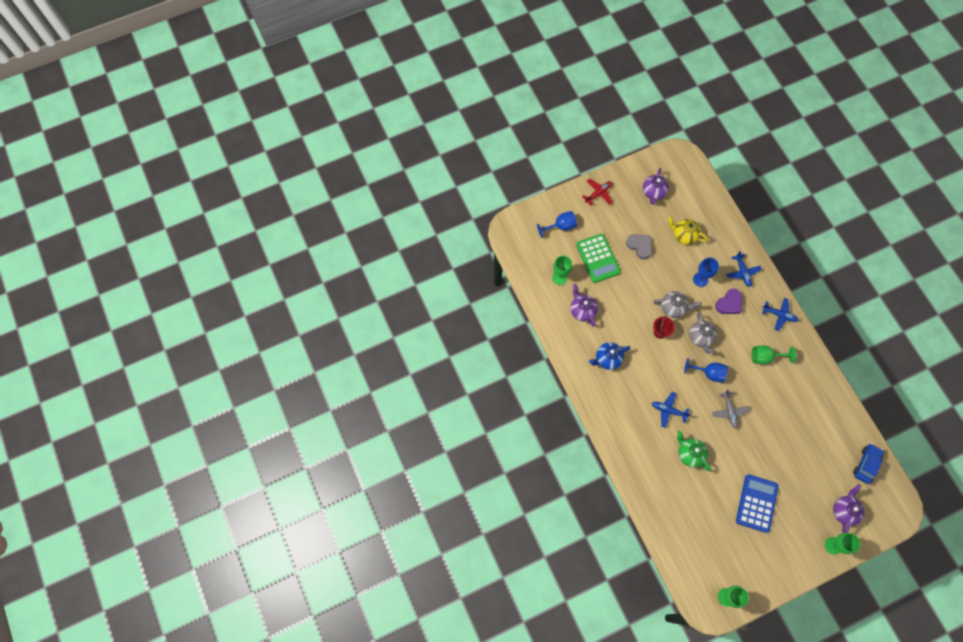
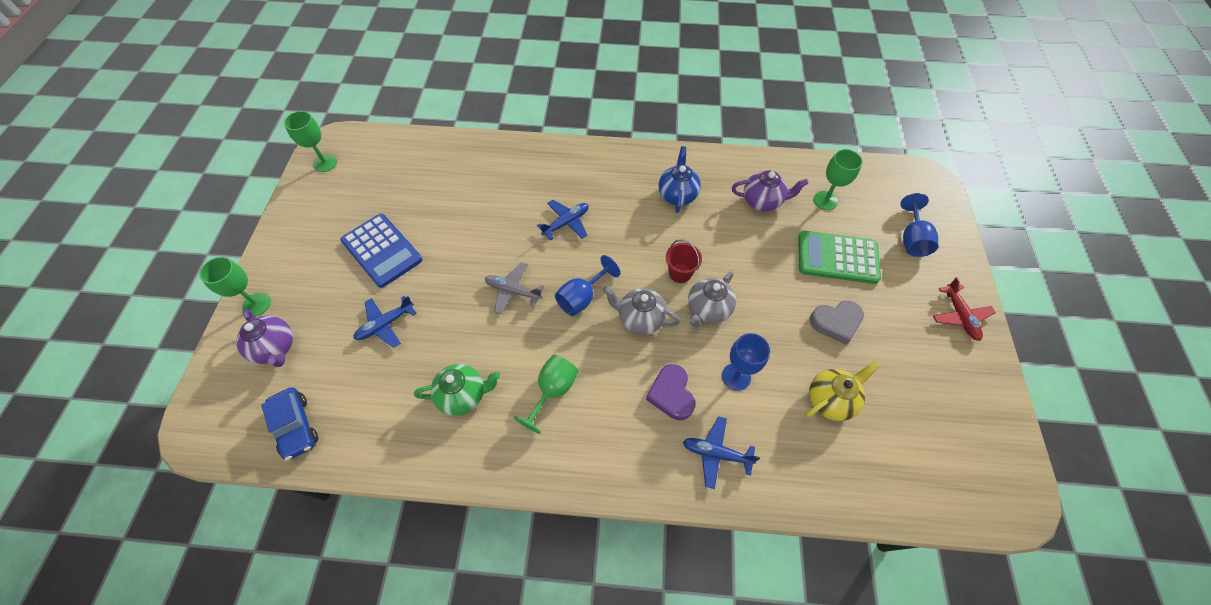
camera: 120 degrees right, 10 degrees down
(653, 192) = (937, 401): purple teapot -> none
(689, 454) = (497, 215): green teapot -> green teapot (463, 395)
(779, 315) = (606, 463): blue plane -> blue plane (385, 324)

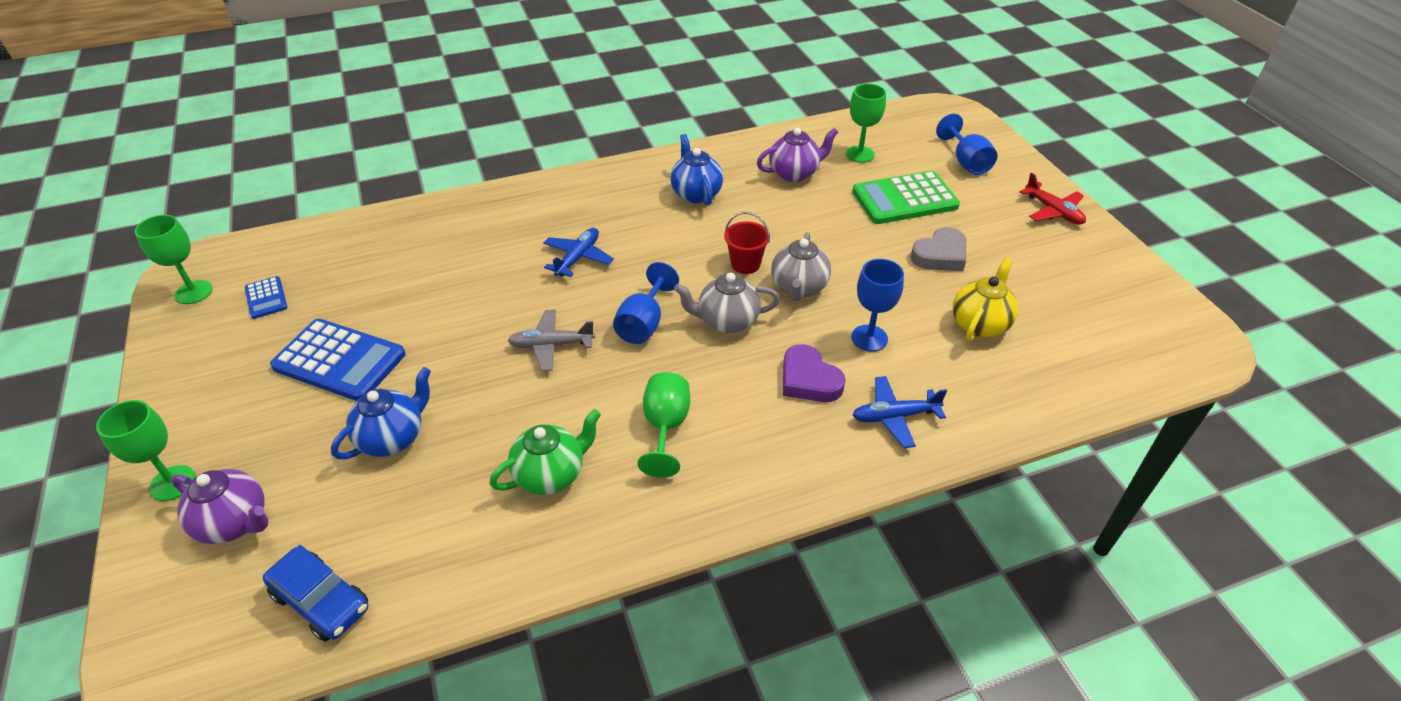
camera: 25 degrees left, 15 degrees down
(362, 183) = (266, 298): none -> blue calculator
(385, 324) = (393, 438): blue plane -> blue teapot

